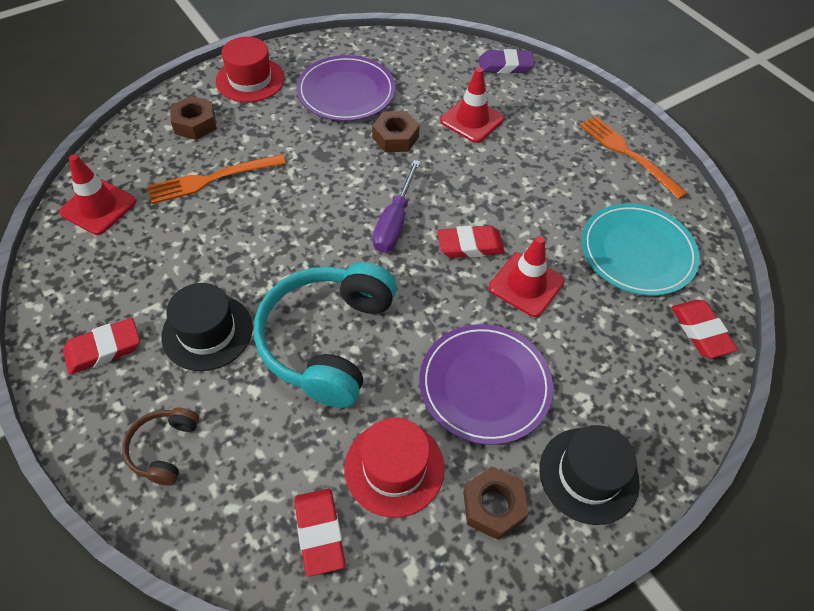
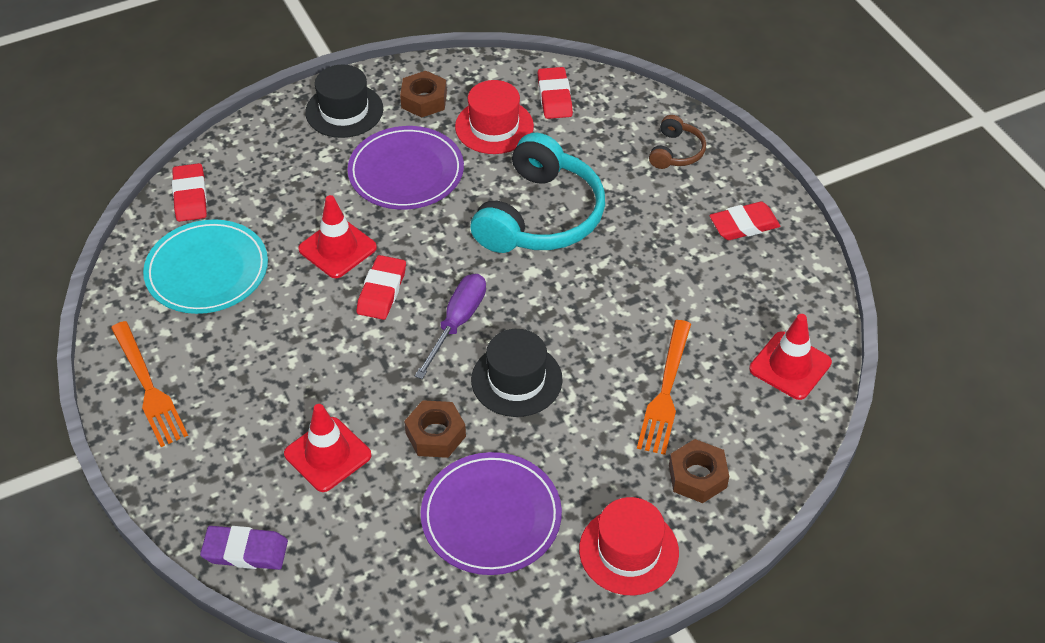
camera: 170 degrees left, 5 degrees down
(207, 332) = (651, 231): black hat -> black hat (516, 380)
(212, 179) = (665, 391): orange fork -> orange fork turned 120 degrees clockwise
(470, 245) = (381, 291): red eraser -> red eraser turned 75 degrees counterclockwise

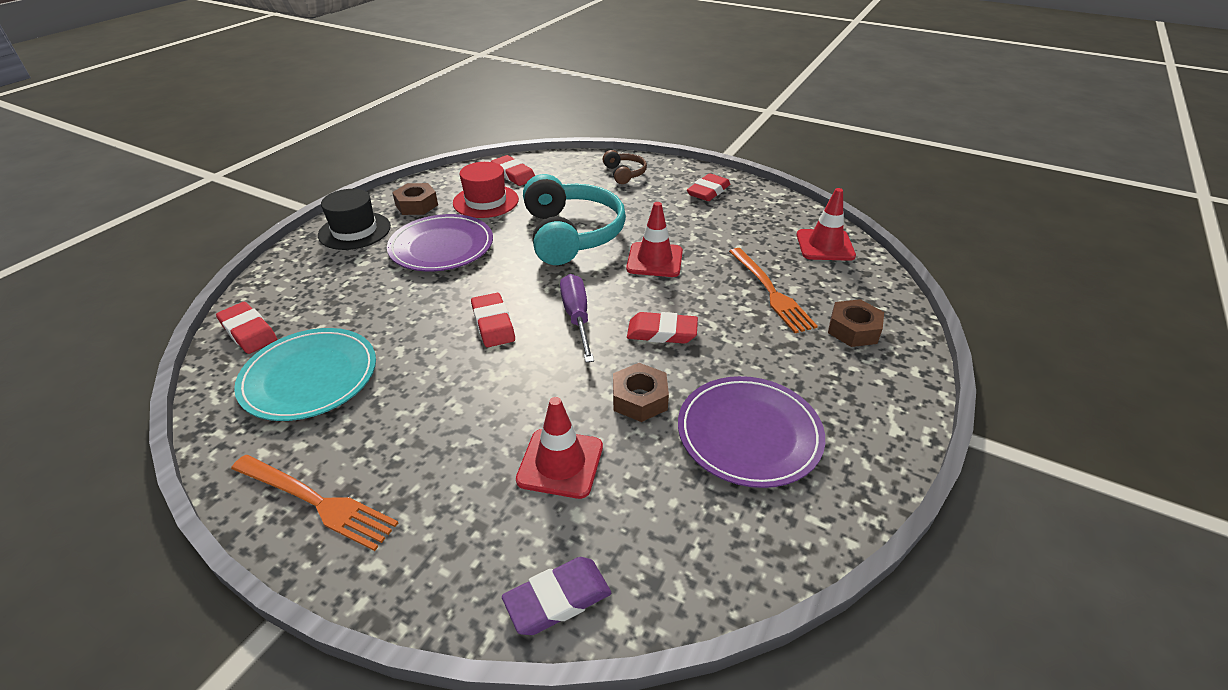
camera: 35 degrees left, 10 degrees down
(337, 248) = (427, 312): red traffic cone -> red traffic cone (654, 260)
(516, 380) = (662, 332): black hat -> red eraser
(628, 551) = (872, 400): red hat -> none

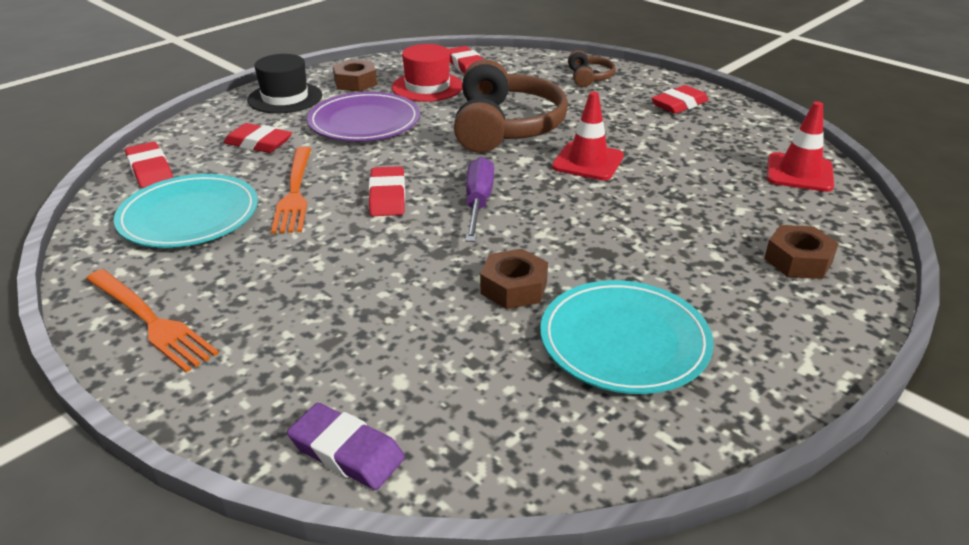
camera: 15 degrees right, 5 degrees down
(558, 599) = (346, 452): purple eraser -> purple eraser turned 45 degrees clockwise
(560, 463) = (402, 331): red traffic cone -> none
(571, 234) = (505, 127): turquoise headphones -> brown headphones
(662, 332) = (566, 230): red eraser -> red eraser (258, 143)
(749, 434) = (624, 341): purple plate -> turquoise plate
(771, 292) = (711, 209): orange fork -> orange fork (295, 192)

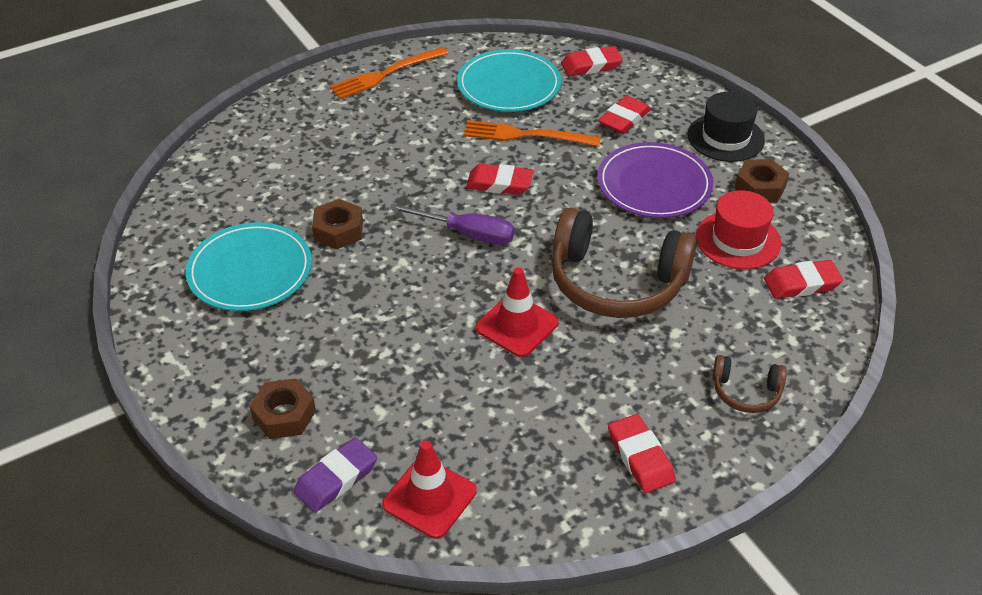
camera: 105 degrees right, 10 degrees up
(346, 452) = (231, 140): purple eraser -> purple eraser (336, 478)

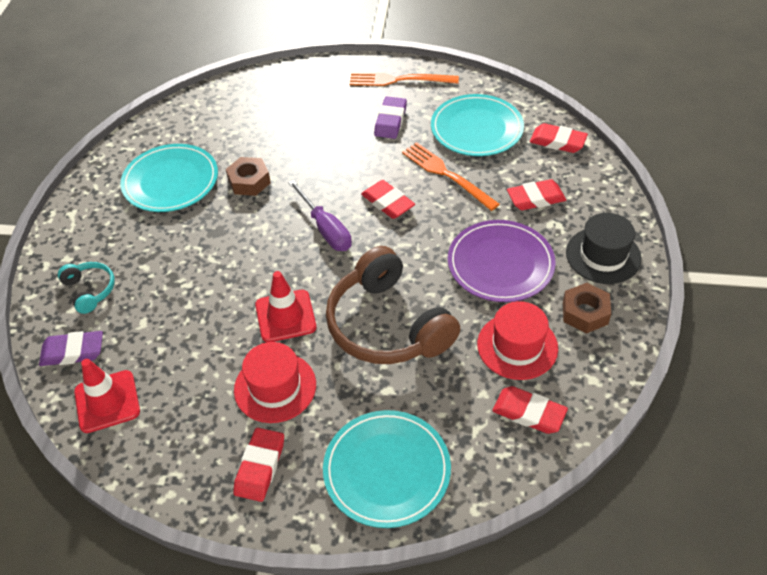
camera: 40 degrees right, 5 degrees up
(284, 415) = (90, 290): brown nut -> turquoise headphones
(419, 113) = (390, 121): none -> purple eraser
(577, 387) = (275, 387): none -> red hat
(746, 392) = (387, 470): brown headphones -> turquoise plate

